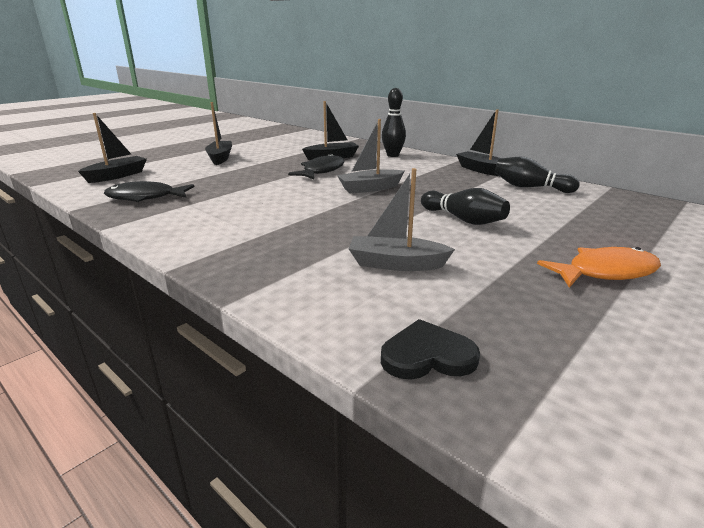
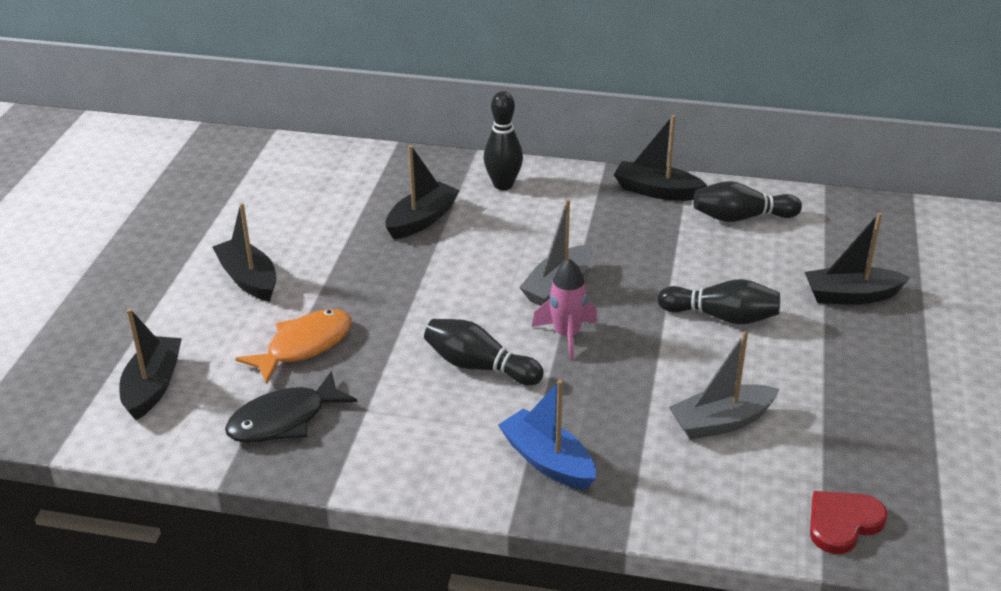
camera: 30 degrees left, 10 degrees up
(247, 248) = (547, 461): none -> blue boat
(275, 204) = (479, 366): none -> black bowling pin
(321, 171) = (449, 264): black fish -> none
(346, 204) = (566, 335): none -> pink rocket
(427, 355) = (843, 523): black heart -> red heart
(584, 232) = (851, 296): none -> black boat
(605, 272) = (904, 357): orange fish -> orange fish (304, 346)

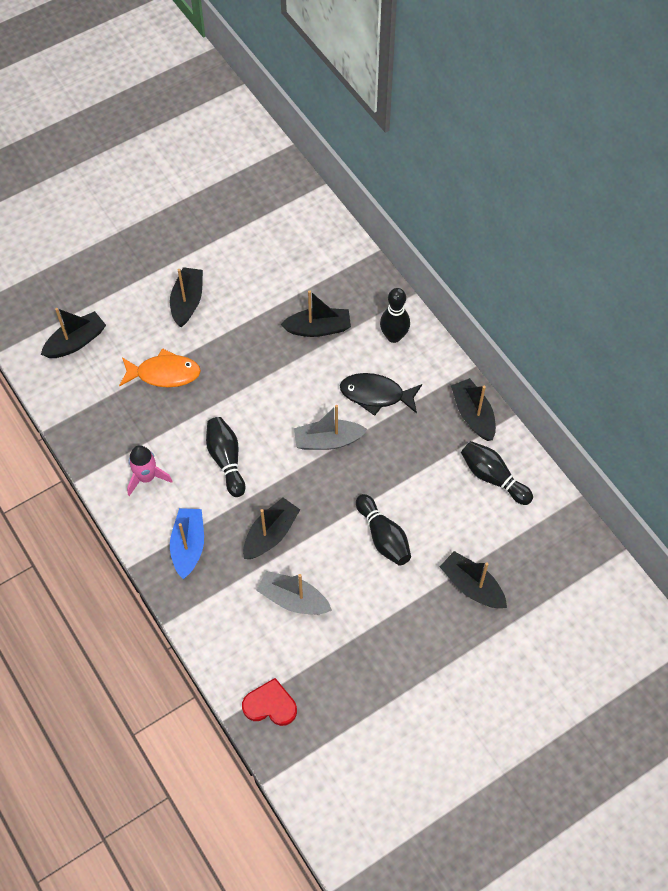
camera: 45 degrees right, 25 degrees up
(284, 420) = (107, 415): black fish -> black fish (376, 395)
(566, 335) = (291, 477): pink rocket -> pink rocket (146, 477)
(616, 390) = (271, 534): none -> black boat

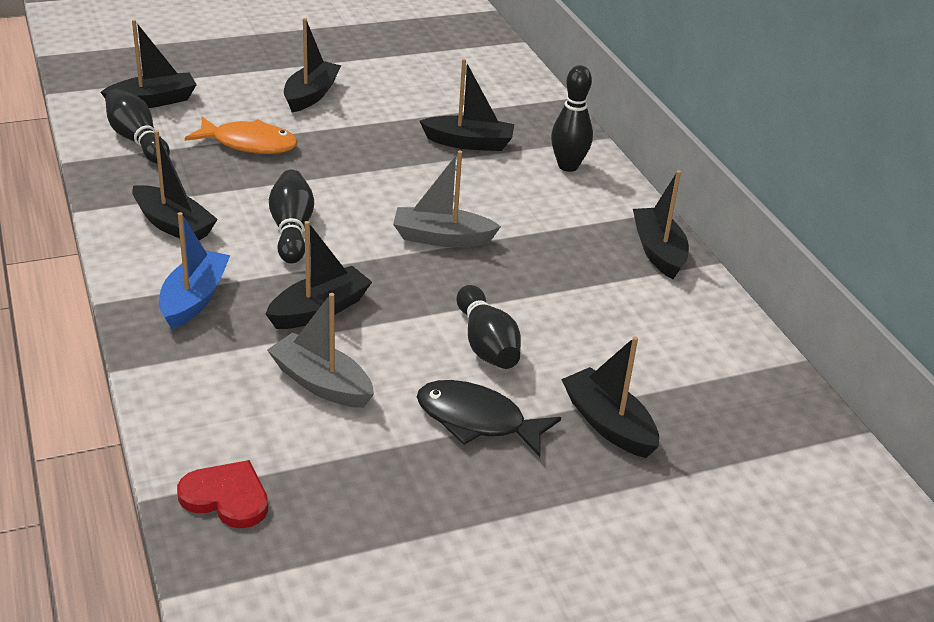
camera: 10 degrees right, 25 degrees down
(146, 477) = (173, 225): pink rocket -> black boat
(376, 395) = (525, 210): black fish -> black fish (477, 420)
(493, 477) = (672, 316): black bowling pin -> black bowling pin (137, 140)

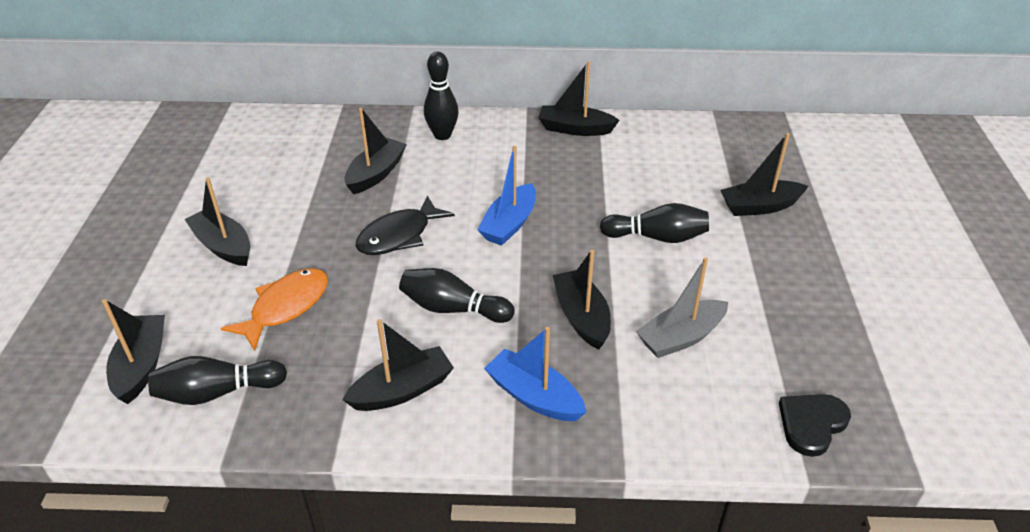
camera: 65 degrees left, 5 degrees up
(226, 497) = (811, 424): red heart -> black heart
(442, 238) = (509, 224): grey boat -> blue boat
(477, 420) = (744, 265): black fish -> black fish (399, 235)

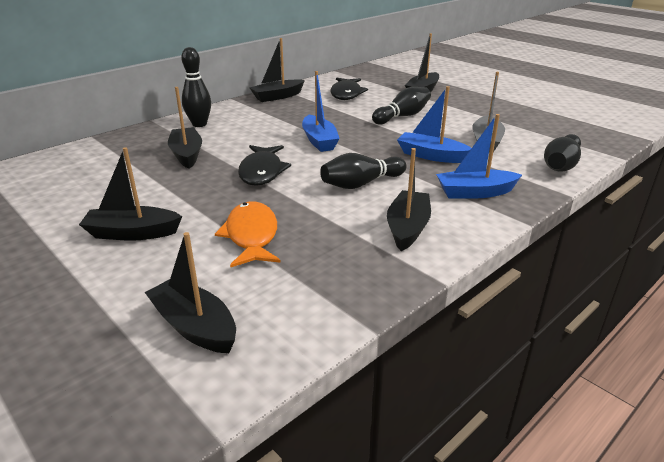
camera: 45 degrees left, 10 degrees down
(217, 392) = (292, 300): black bowling pin -> black bowling pin (561, 165)
(581, 317) = (431, 156): black boat -> blue boat
(656, 163) = (346, 94): none -> black fish
(811, 424) = (587, 142): black heart -> none

